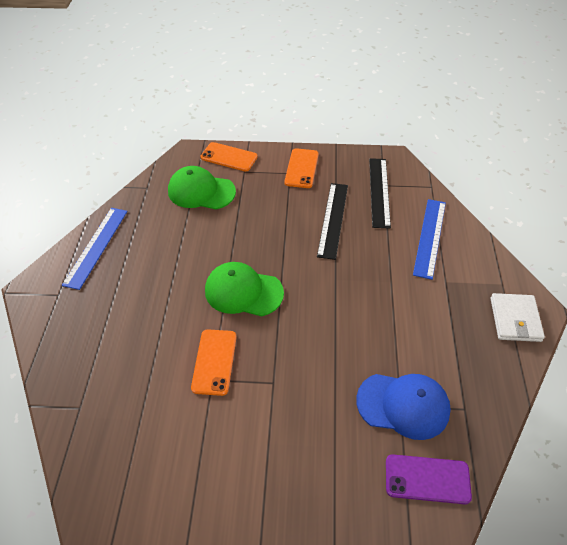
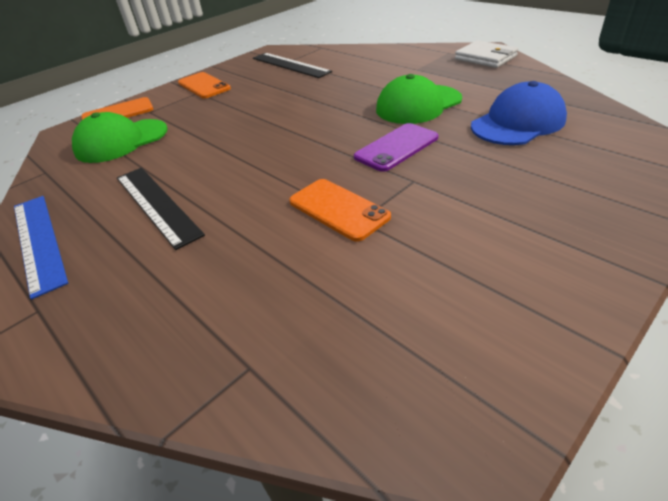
camera: 45 degrees left, 10 degrees down
(243, 291) = (280, 159): green cap -> green cap (418, 105)
(333, 219) = (281, 90): black ruler -> black ruler (156, 204)
(427, 479) = (609, 137): purple phone -> purple phone (396, 147)
(430, 237) = (366, 61): blue ruler -> none

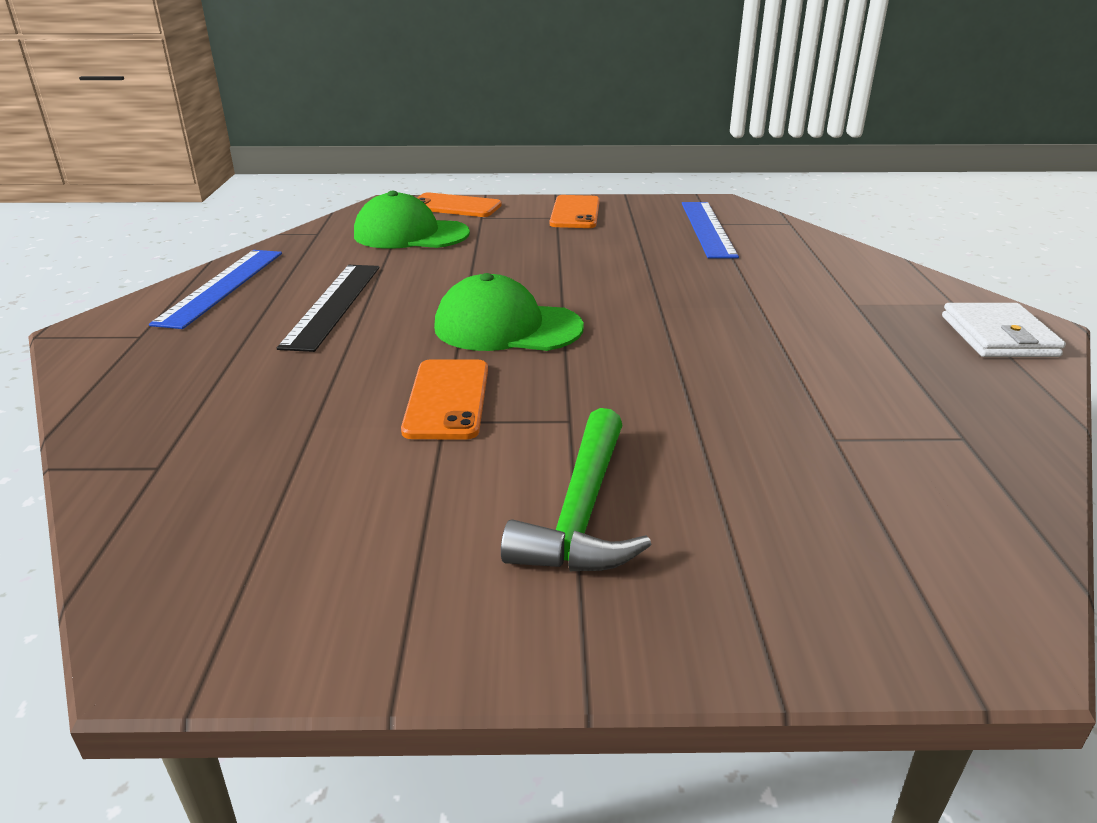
camera: 40 degrees right, 10 degrees down
(290, 65) = (707, 228): black ruler -> blue ruler
(396, 147) = (627, 377): purple phone -> none
(418, 105) = (757, 346): green cap -> green cap (507, 327)
(502, 214) = (581, 513): none -> green hammer
(518, 123) = (840, 437): blue cap -> none

